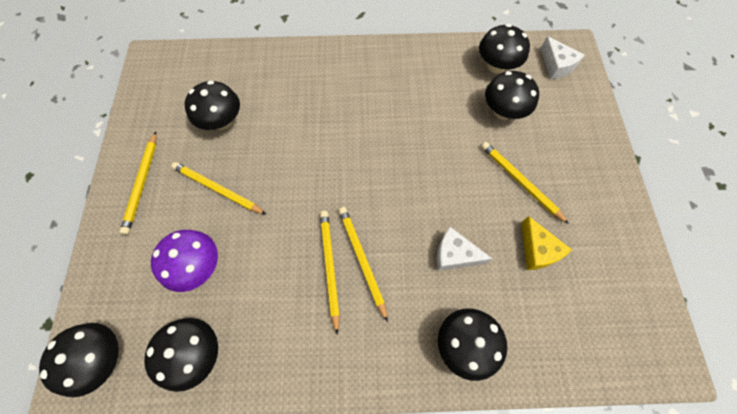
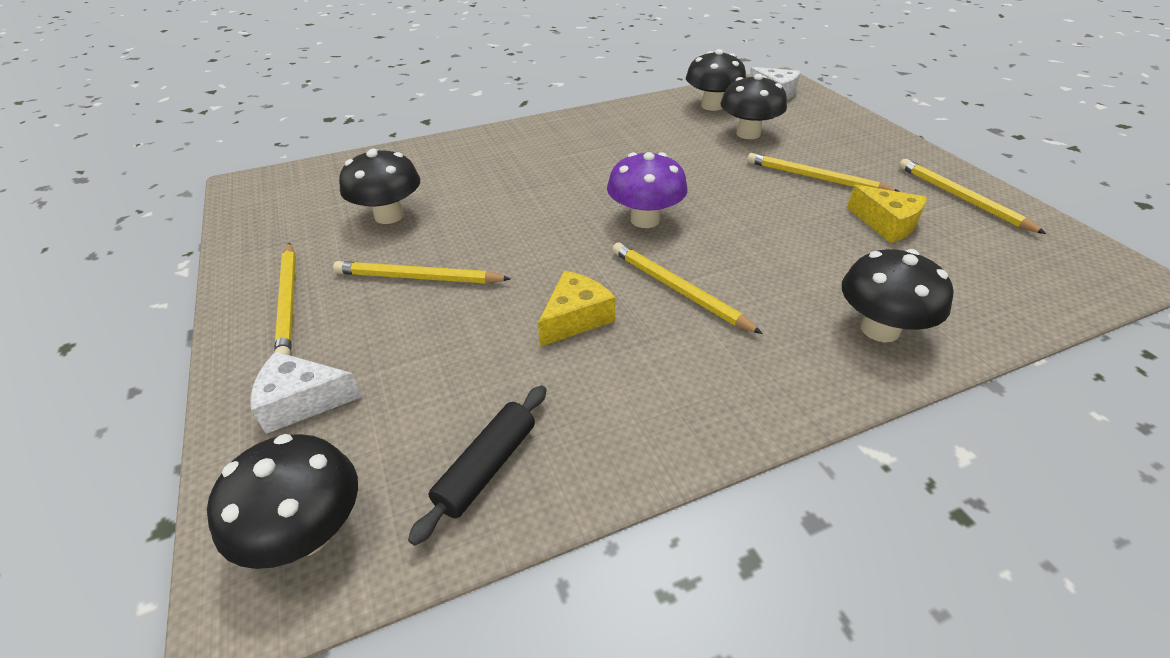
camera: 20 degrees left, 25 degrees down
(197, 353) = (487, 467): black mushroom -> black rolling pin
(198, 266) = (431, 364): purple mushroom -> purple mushroom (645, 219)
(290, 261) = (575, 318): none -> yellow cheese
(329, 267) = (638, 309): yellow pencil -> yellow pencil (961, 198)
(455, 254) = (794, 253): white cheese -> white cheese (302, 401)

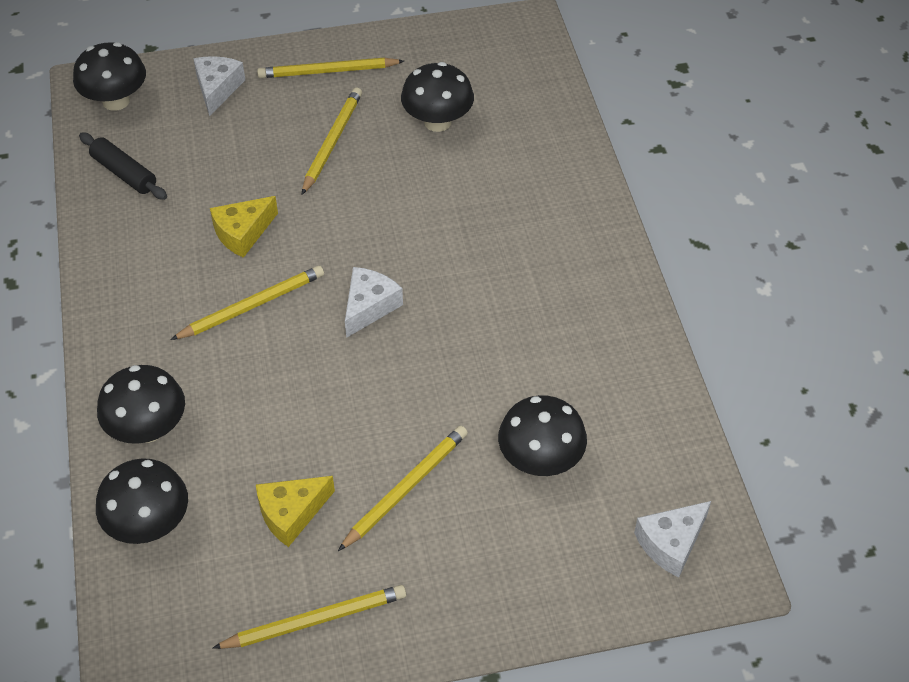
camera: 100 degrees right, 10 degrees up
(575, 318) = (242, 233): yellow cheese -> yellow cheese turned 90 degrees clockwise
(645, 219) = (369, 306): purple mushroom -> white cheese
(712, 106) = (639, 446): black mushroom -> black mushroom (149, 524)

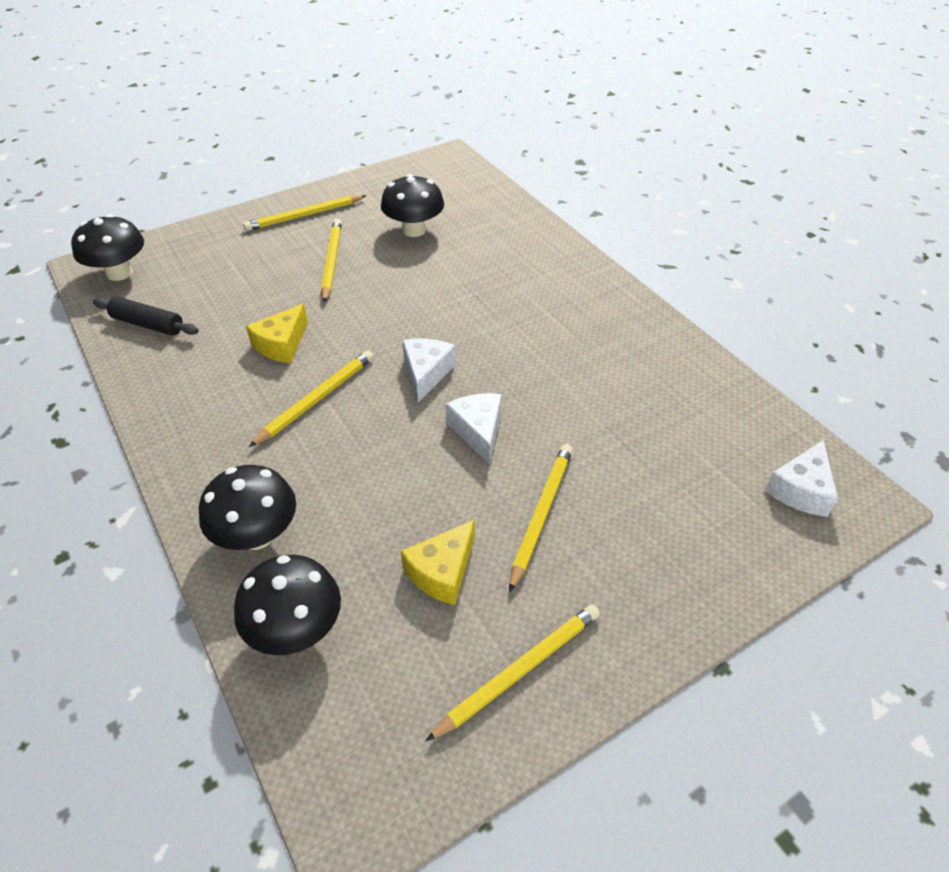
camera: 20 degrees left, 5 degrees down
(217, 89) = (212, 246): white cheese -> white cheese (478, 431)
(540, 460) = (647, 454): black mushroom -> none

